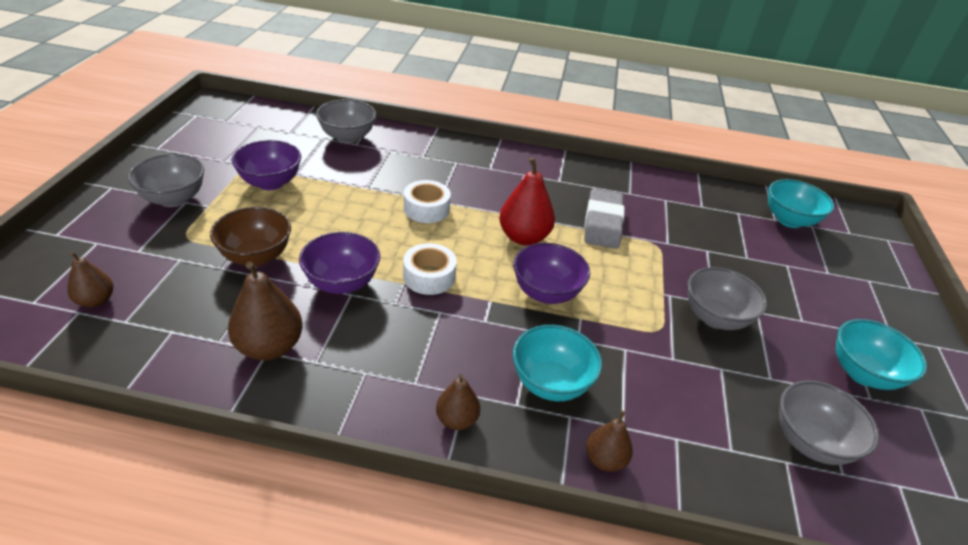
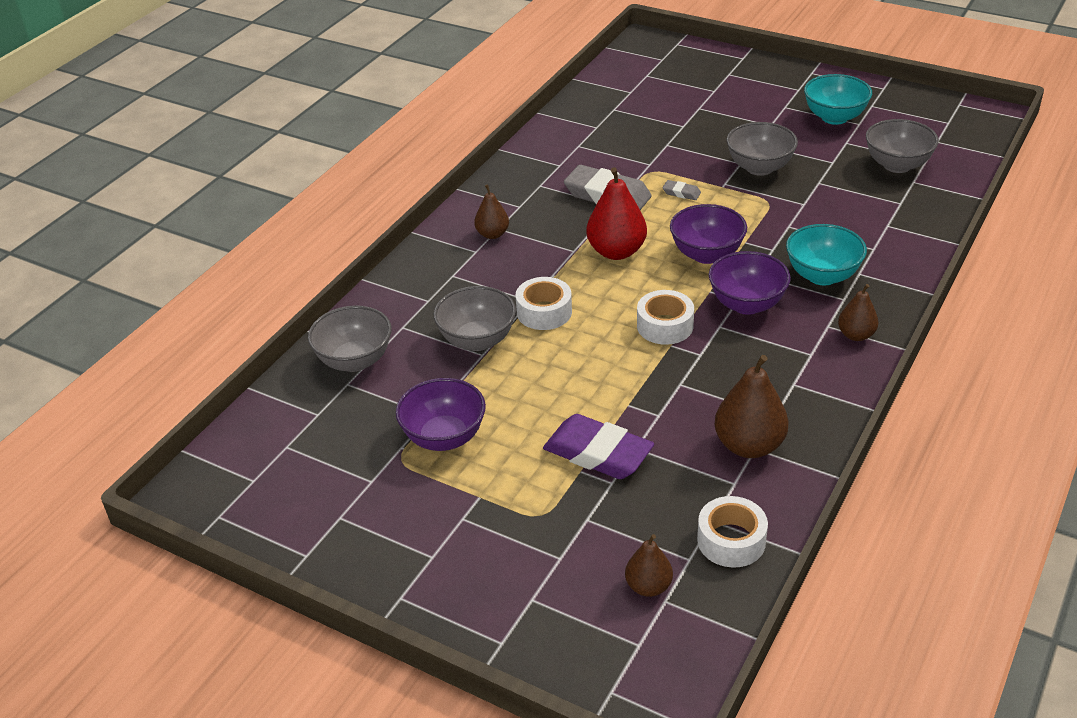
camera: 65 degrees left, 0 degrees up
(143, 346) = (731, 540): none -> white tape
(174, 199) = (452, 529): grey bowl -> grey bowl (477, 340)
(256, 256) = (598, 453): brown bowl -> purple eraser
(342, 283) = (661, 388): purple bowl -> purple bowl (747, 304)
(605, 460) = (904, 265): brown pear -> brown pear (492, 234)
(634, 267) = (681, 193): none -> grey eraser
(789, 220) = (634, 84): turquoise bowl -> none

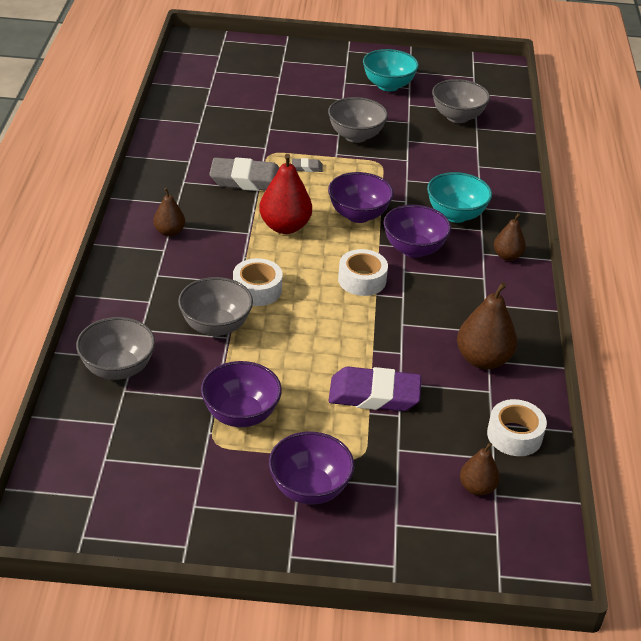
camera: 30 degrees left, 0 degrees up
(464, 533) = (309, 488): none -> purple bowl

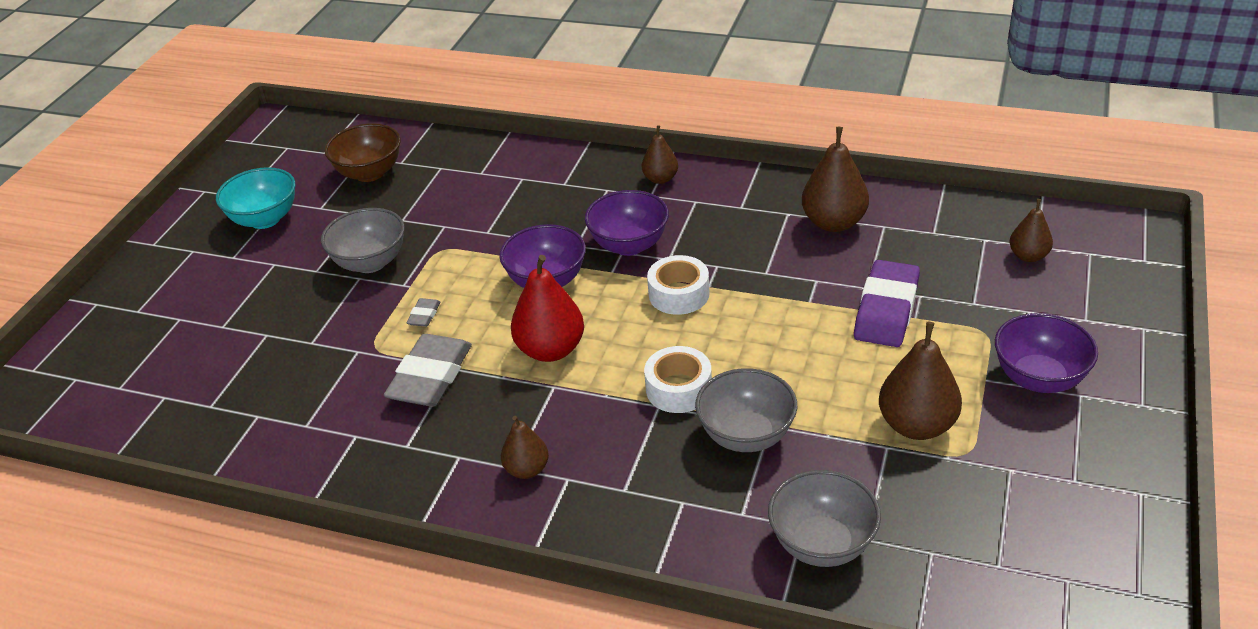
camera: 70 degrees left, 0 degrees up
(241, 414) = (917, 425): purple bowl -> brown pear
(455, 215) = (572, 204): turquoise bowl -> none
(457, 117) = (369, 173): grey bowl -> brown bowl
(514, 435) = (951, 220): white tape -> none

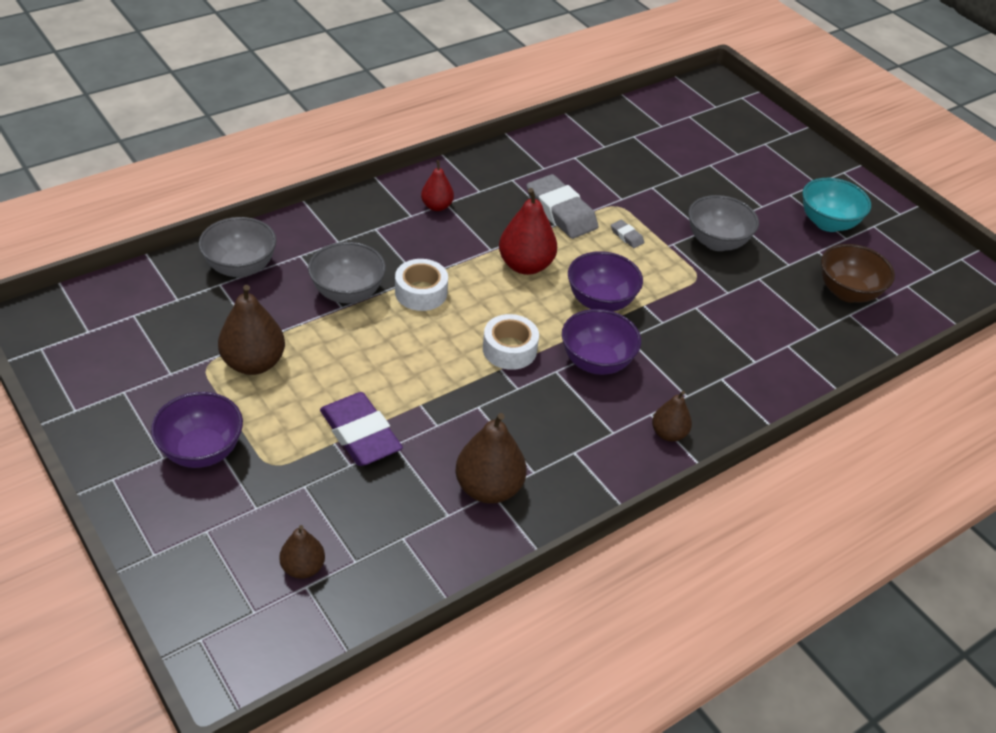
camera: 120 degrees right, 5 degrees up
(527, 469) = (437, 206): brown pear -> red pear

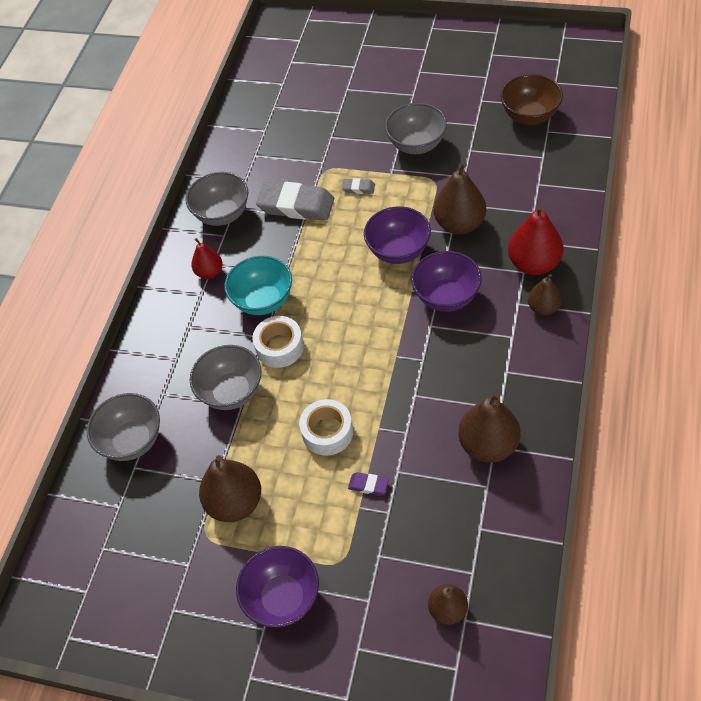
camera: 30 degrees left, 10 degrees up
(360, 434) = (368, 485): purple eraser -> purple eraser, size x0.44
(497, 177) = (222, 214): none -> grey bowl
(509, 349) = (385, 337): white tape -> white tape (327, 432)
(525, 265) = (322, 266): red pear -> red pear (534, 264)
(677, 321) = (459, 224): none -> brown pear
(827, 223) = (464, 74): turquoise bowl -> turquoise bowl (263, 301)

